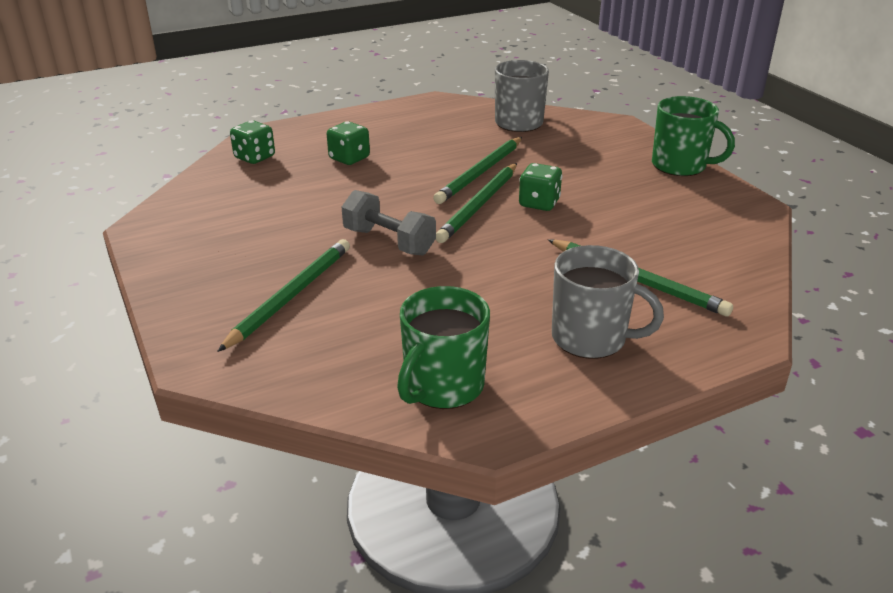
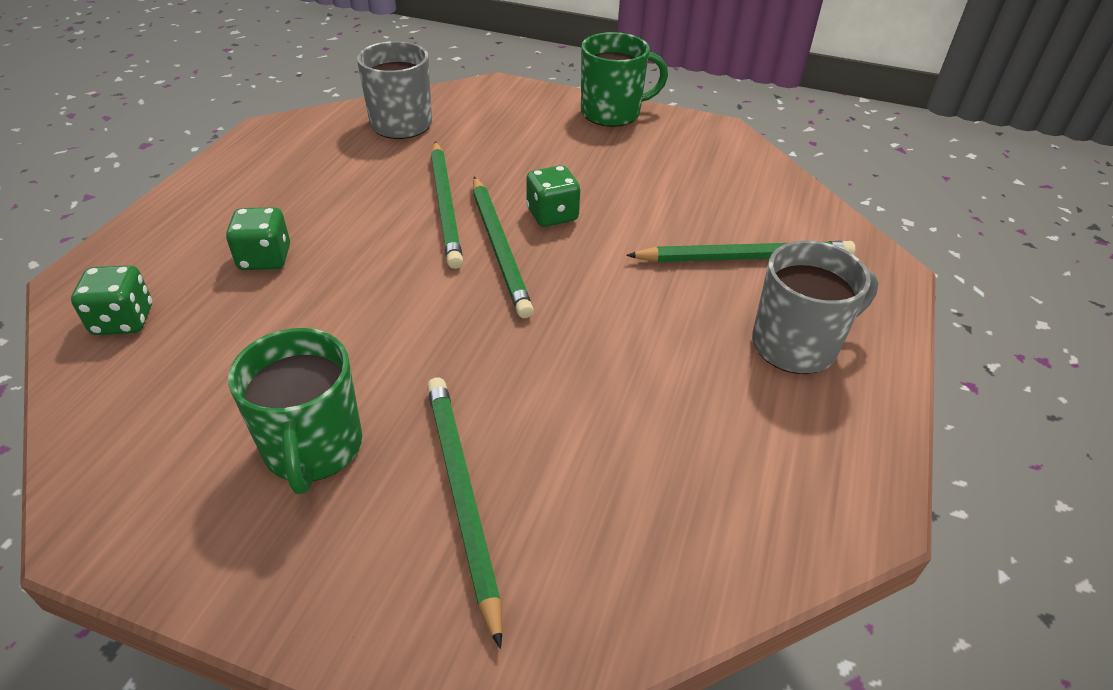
camera: 45 degrees left, 10 degrees up
(389, 242) = (470, 348): grey dumbbell -> none
(443, 386) = (766, 494): green mug -> green mug (313, 448)

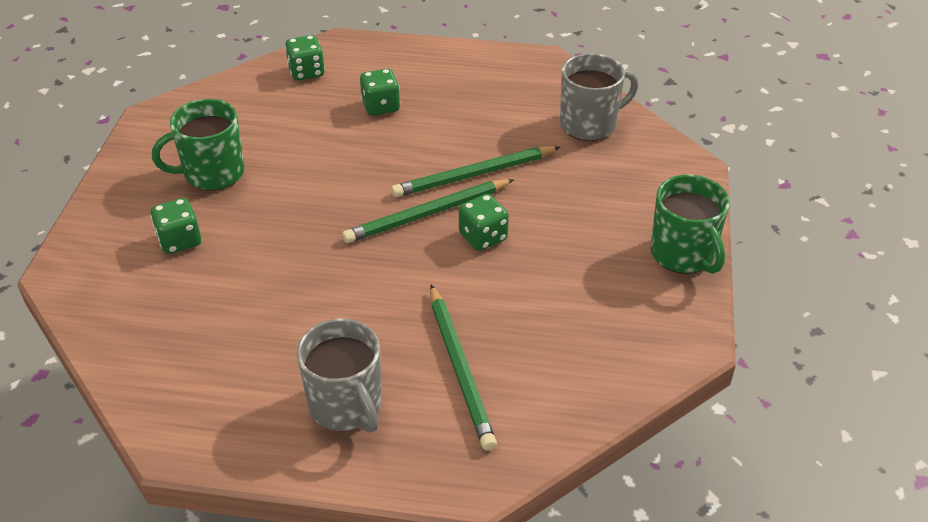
camera: 80 degrees right, 0 degrees up
(461, 496) = (179, 240): green pencil -> green dice

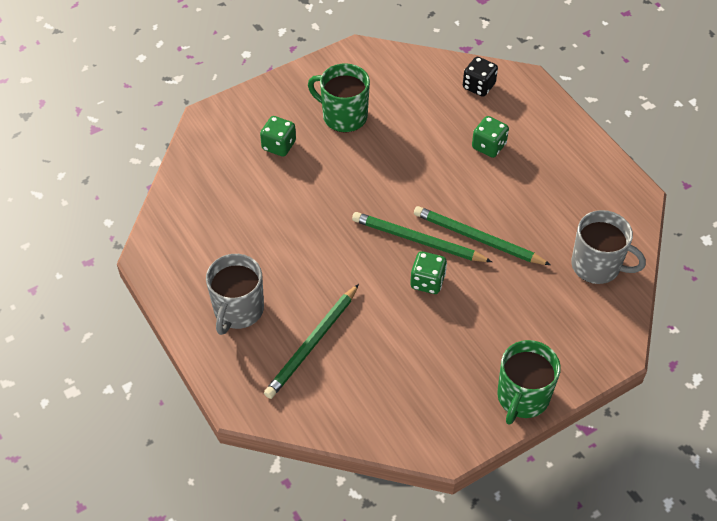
camera: 50 degrees right, 10 degrees up
(306, 72) = (478, 86): green dice -> black dice

